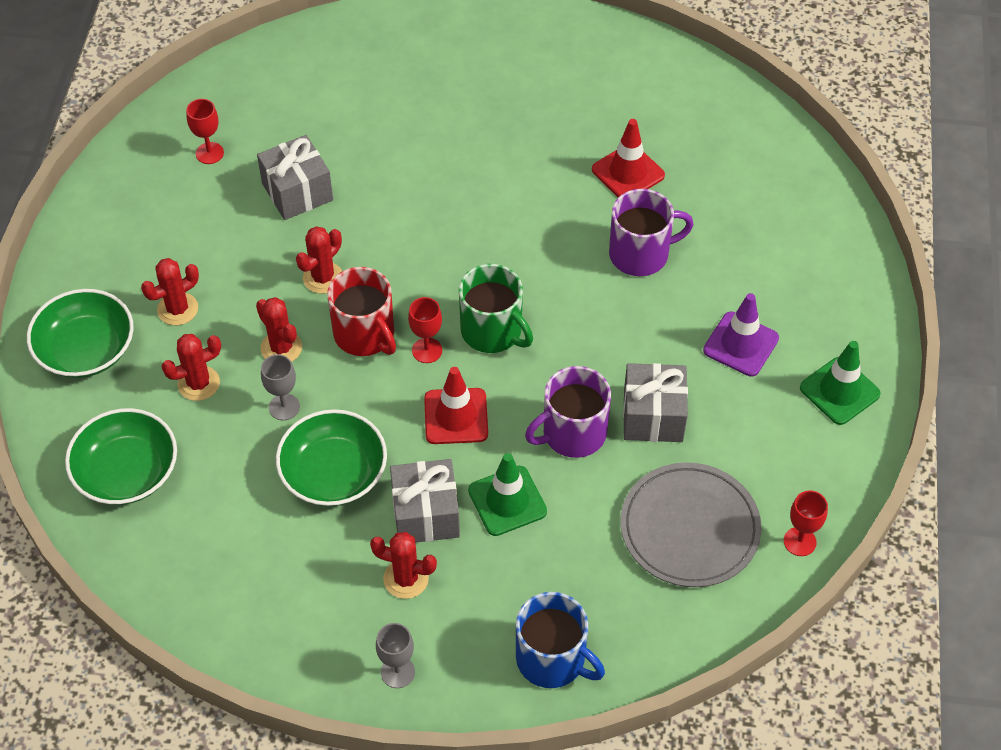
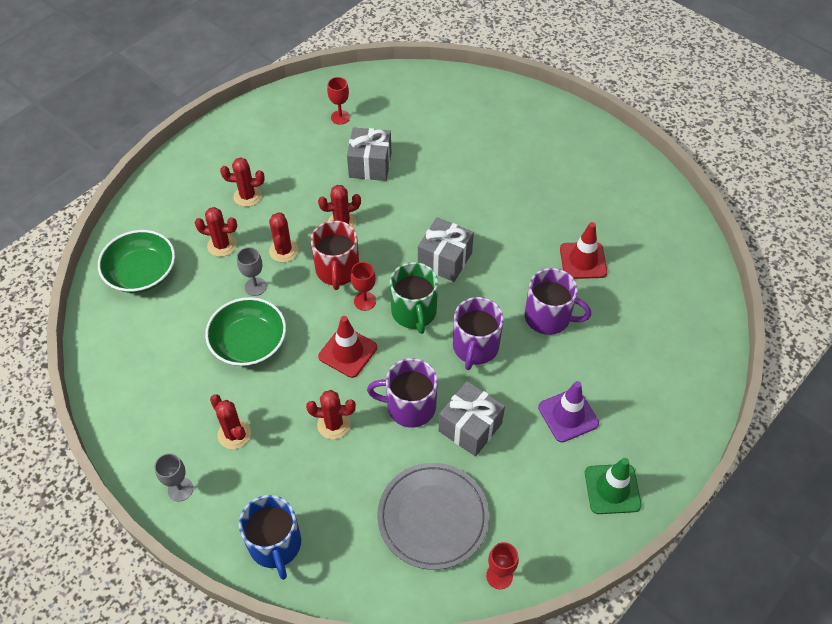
camera: 35 degrees right, 0 degrees up
(86, 349) = (181, 191): green bowl -> none
(425, 514) = (279, 401): grey gift -> grey gift (444, 260)
(507, 501) = (333, 424): green traffic cone -> red cactus
(590, 330) = (475, 347): none -> purple mug

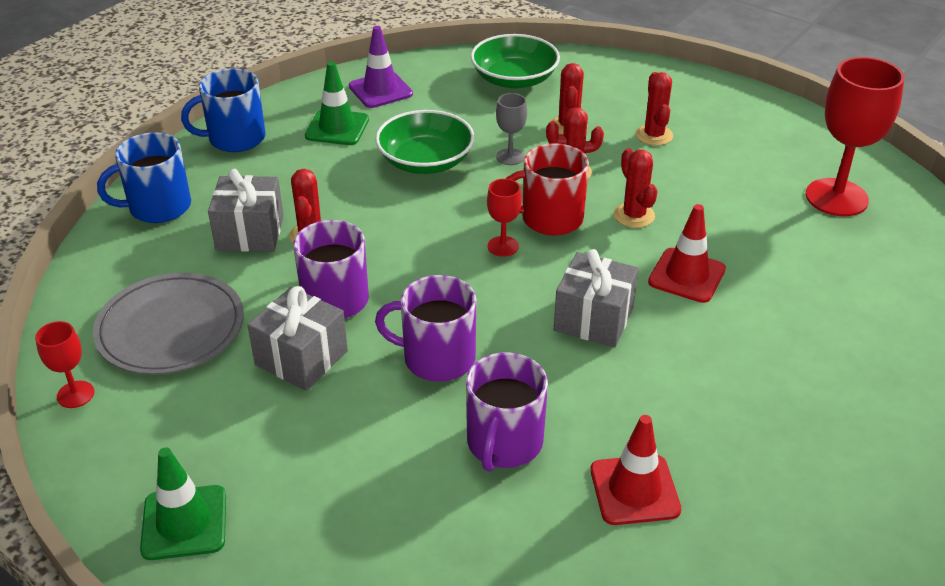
camera: 85 degrees right, 15 degrees down
(180, 489) = (235, 138): grey goblet -> blue mug
(184, 406) = (337, 128): none -> green traffic cone
(234, 434) = (300, 164): red cactus -> none
(340, 117) = (836, 197): red goblet -> red goblet, size x2.06
(348, 352) = (418, 238): red traffic cone -> red traffic cone (686, 276)
(370, 165) = (754, 233): grey gift -> grey gift (250, 233)
(414, 312) = (491, 293): green mug -> none
(568, 415) = (318, 468): purple traffic cone -> purple traffic cone (380, 90)

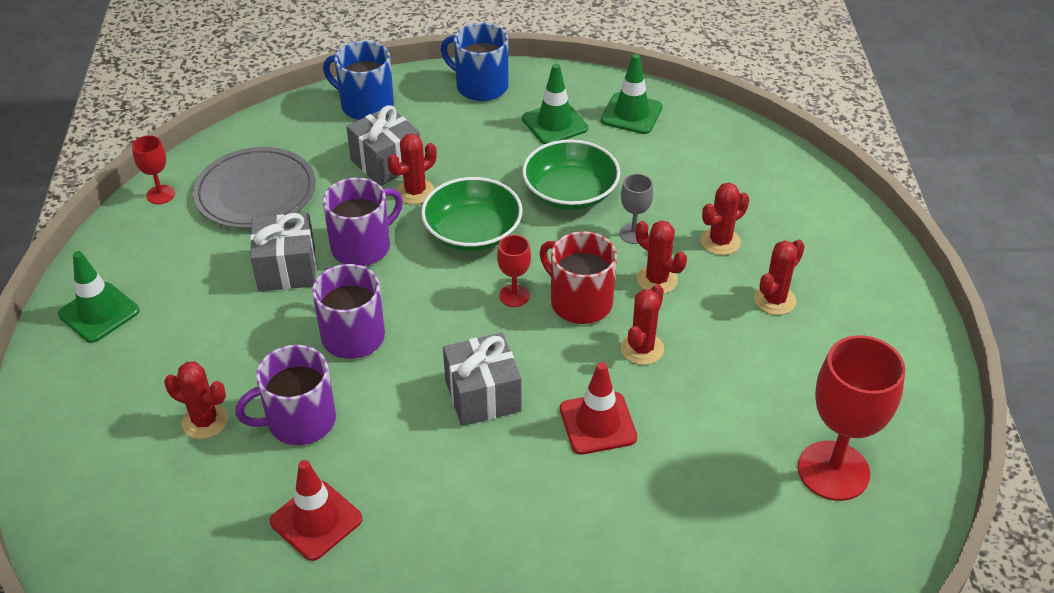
camera: 50 degrees right, 5 degrees up
(380, 90) = (631, 114): purple traffic cone -> green traffic cone
(433, 510) = (205, 421): none -> red cactus
(514, 79) = (746, 173): green bowl -> green bowl (472, 232)

